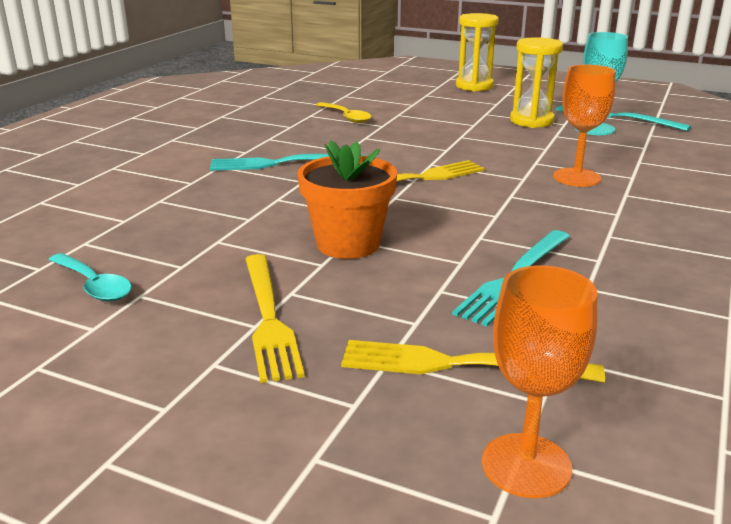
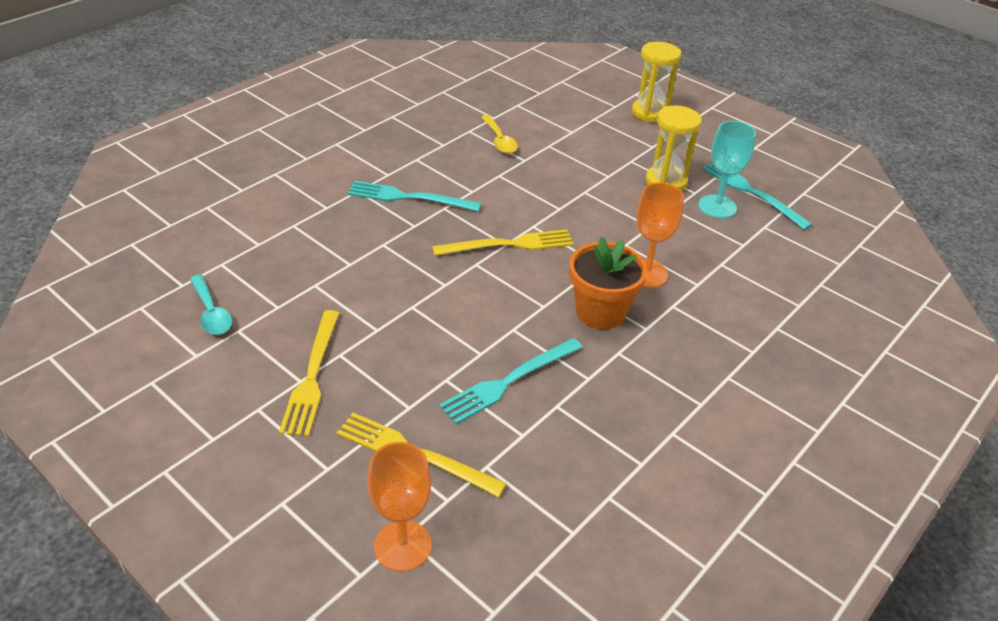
camera: 15 degrees right, 15 degrees up
(348, 244) = (408, 312): orange flower pot -> orange flower pot (600, 312)

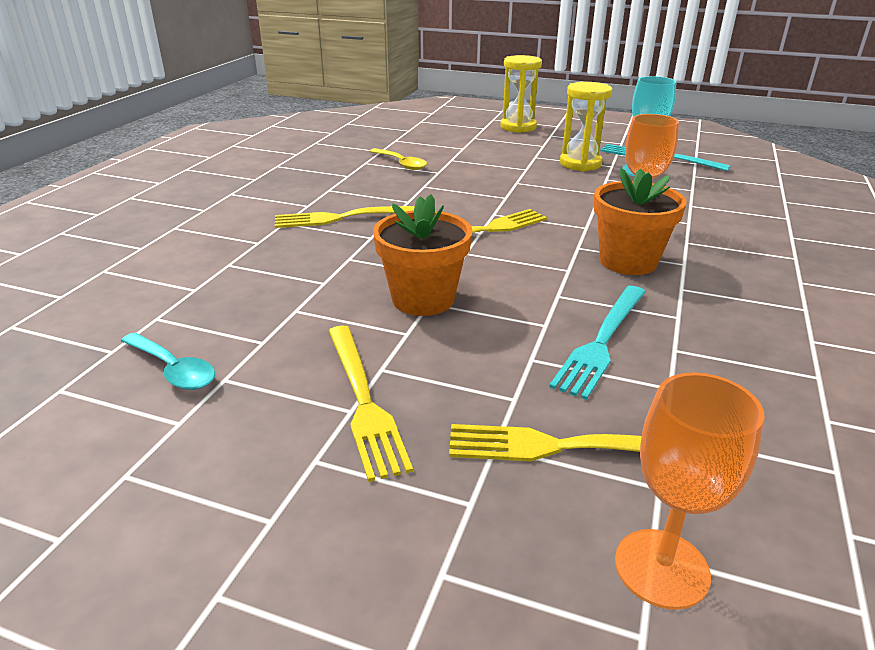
camera: 20 degrees left, 10 degrees down
(409, 197) = (346, 217): turquoise fork -> yellow fork
(409, 302) = (423, 299): none -> orange flower pot

